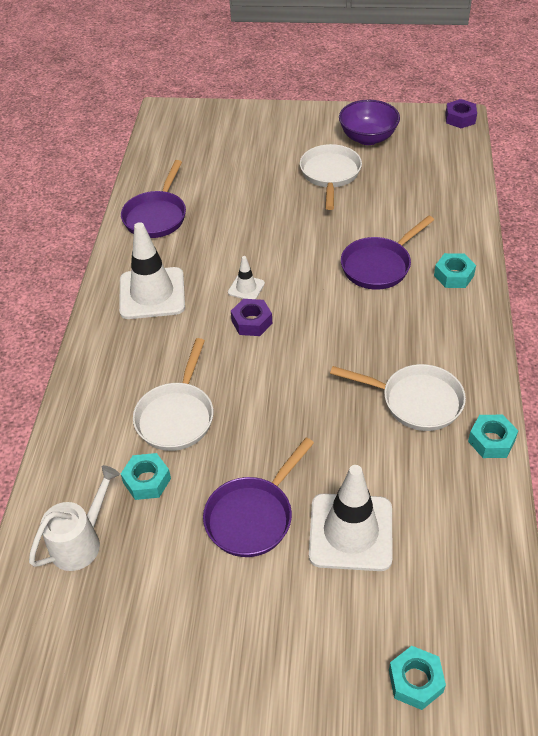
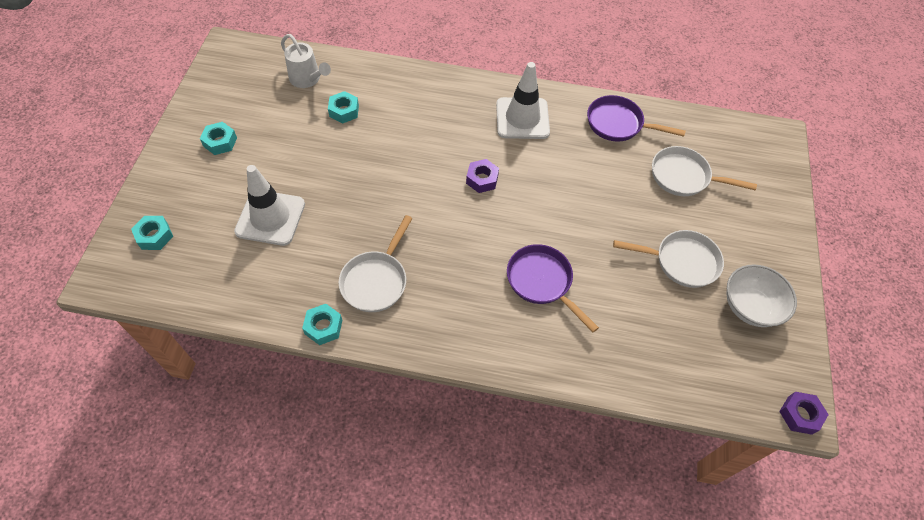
camera: 90 degrees right, 10 degrees up
(176, 416) = (395, 128): white pan -> white pan (684, 177)
(246, 288) = (522, 179): white traffic cone -> none
(252, 516) = (300, 164): purple pan -> none
(368, 138) = (750, 307): purple bowl -> white bowl
(454, 275) = (522, 344): turquoise nut -> turquoise nut (220, 142)

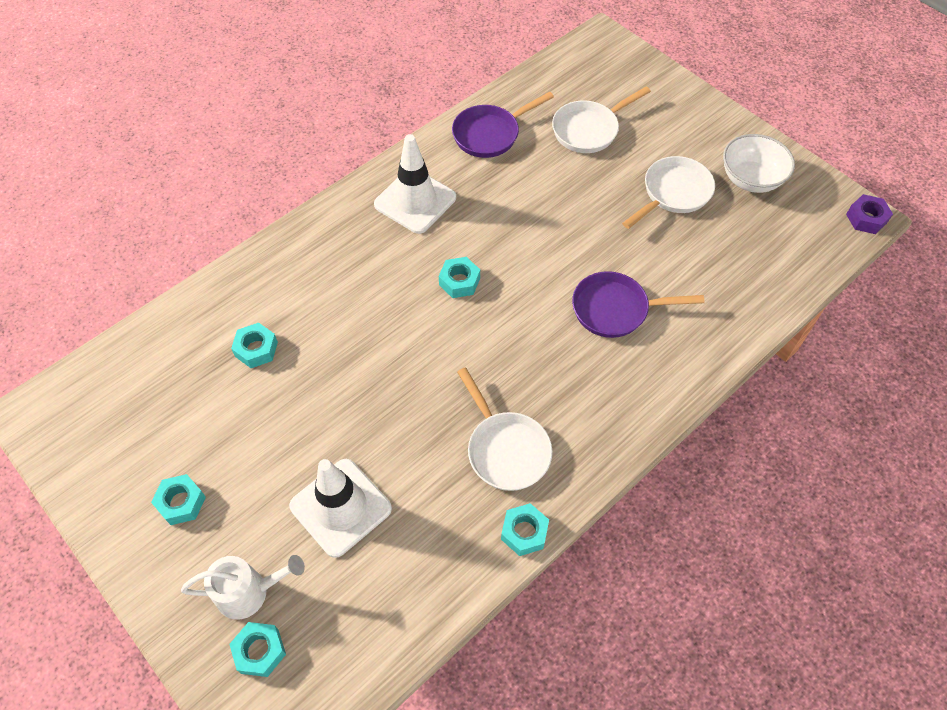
camera: 50 degrees left, 0 degrees up
(308, 79) = (174, 358): white watering can -> white watering can (250, 592)
(482, 179) = (459, 281): purple nut -> turquoise nut

